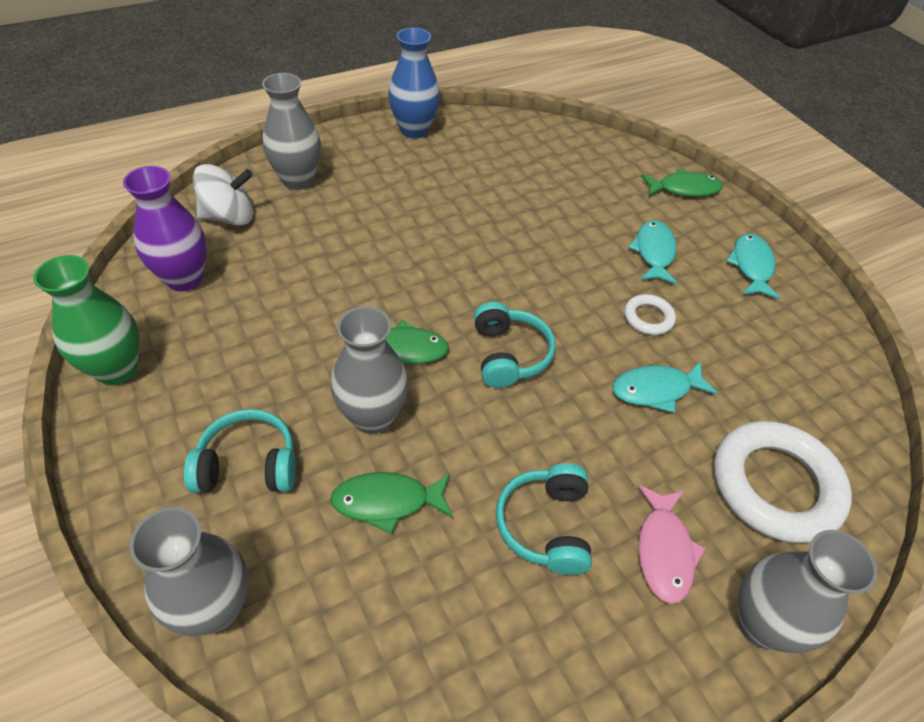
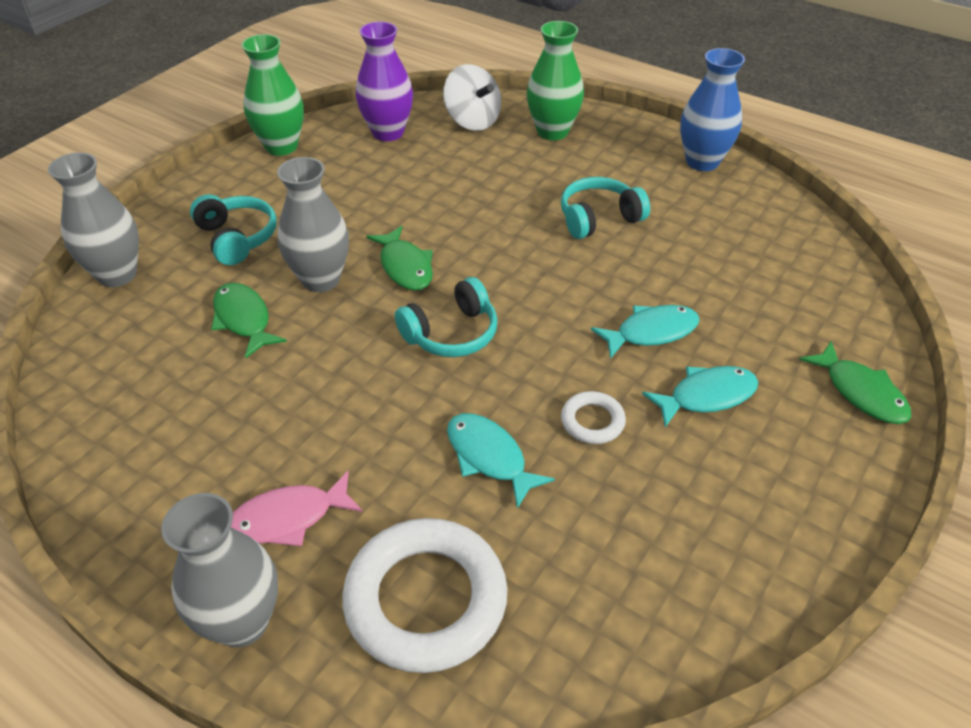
camera: 65 degrees right, 5 degrees down
(298, 180) = (552, 132): grey vase -> green vase
(545, 525) = (272, 423): turquoise headphones -> turquoise headphones (599, 218)
(751, 266) = (779, 497): turquoise fish -> turquoise fish (651, 332)

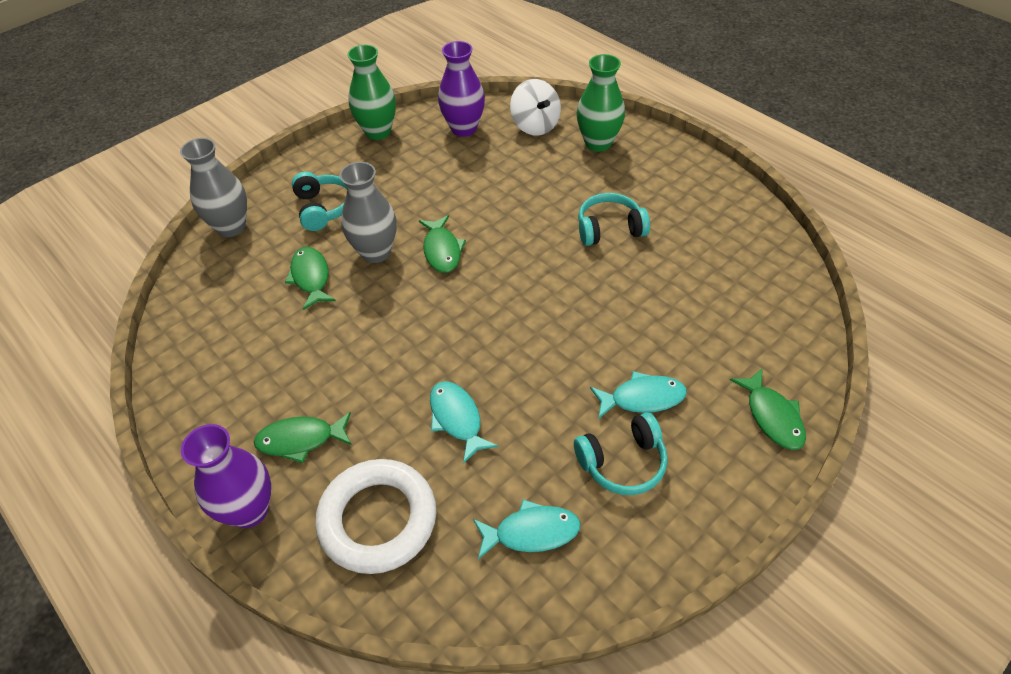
camera: 15 degrees right, 5 degrees up
(242, 622) = (249, 510): grey vase -> purple vase
(288, 518) = (300, 440): pink fish -> green fish
(451, 333) = (460, 312): turquoise headphones -> turquoise headphones (622, 462)
(592, 421) = (544, 403): white ring -> none
(651, 332) = (617, 336): turquoise fish -> turquoise fish (531, 532)
(702, 162) = (716, 187): blue vase -> none

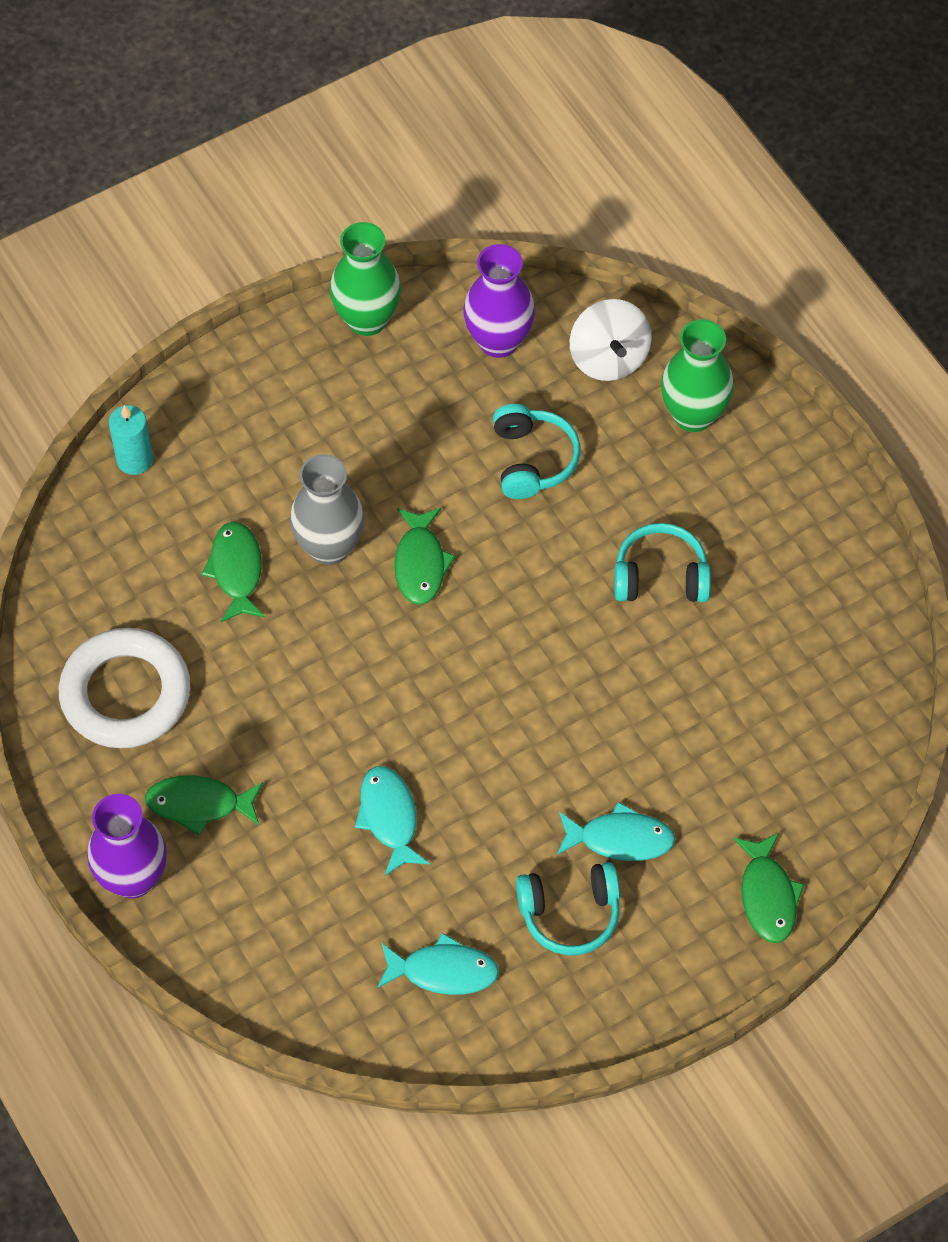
camera: 10 degrees right, 10 degrees up
(231, 227) = (135, 459): grey vase -> turquoise candle
(324, 208) = (267, 453): turquoise headphones -> turquoise headphones (532, 460)
(378, 519) = (276, 920): white ring -> white ring (125, 694)

